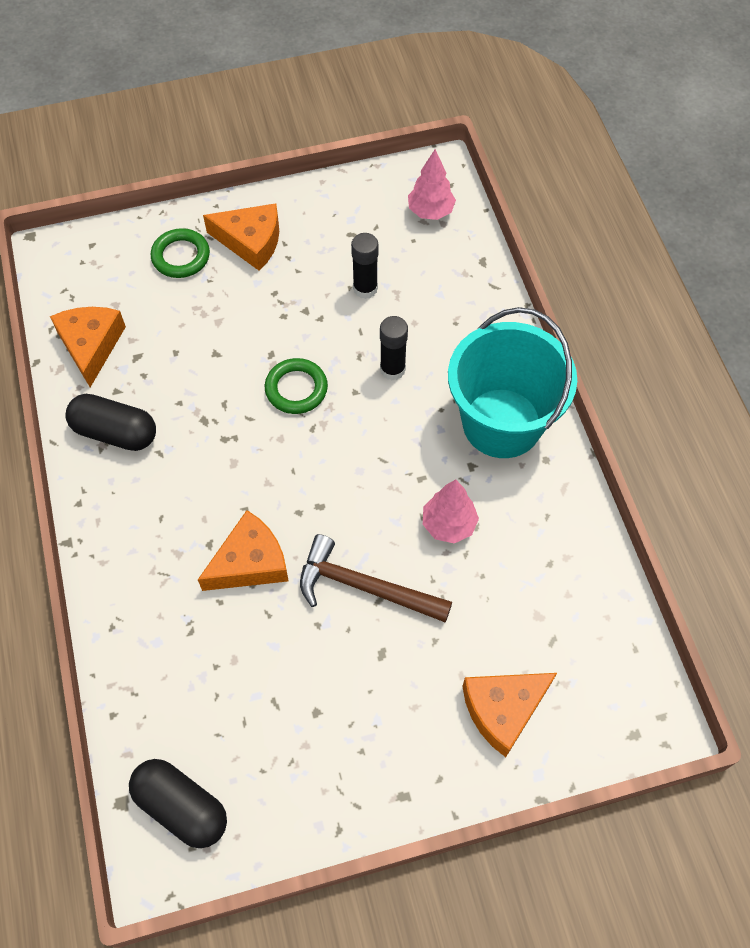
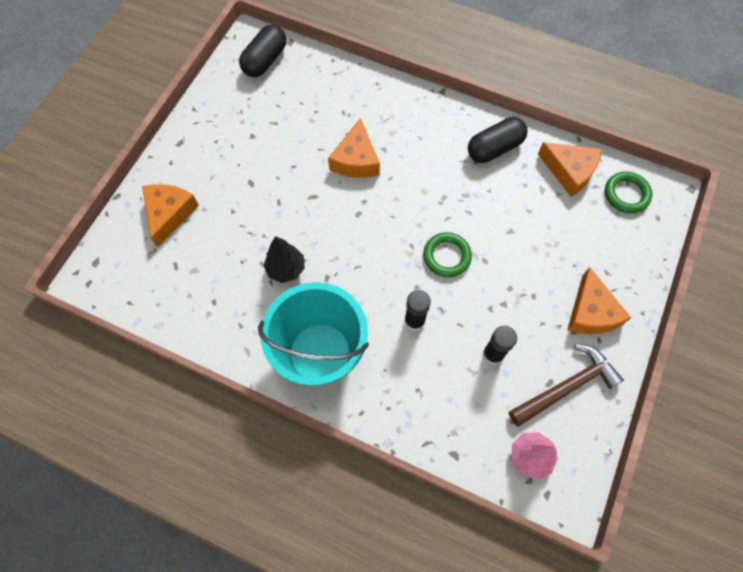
camera: 130 degrees right, 5 degrees up
(181, 256) = (608, 261): green ring -> green ring (626, 194)
(181, 807) = (265, 60): black capsule -> black capsule turned 45 degrees counterclockwise
(251, 242) = (591, 312): orange cheese -> orange cheese turned 60 degrees counterclockwise
(364, 587) = (292, 201): brown hammer -> brown hammer (566, 387)
(448, 524) = (286, 269): pink tree -> black tree

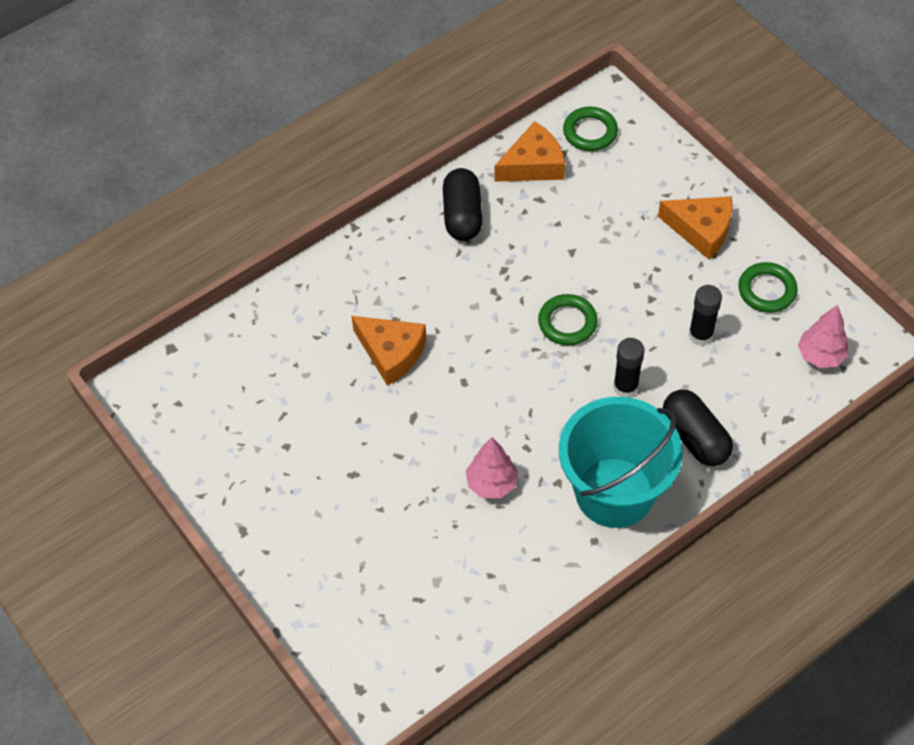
camera: 60 degrees left, 10 degrees down
(169, 214) = (341, 580): orange cheese -> none
(265, 60) = (181, 386): black capsule -> black capsule (695, 437)
(286, 269) = (491, 484): black tree -> pink tree
(566, 387) = (767, 290): brown hammer -> green ring

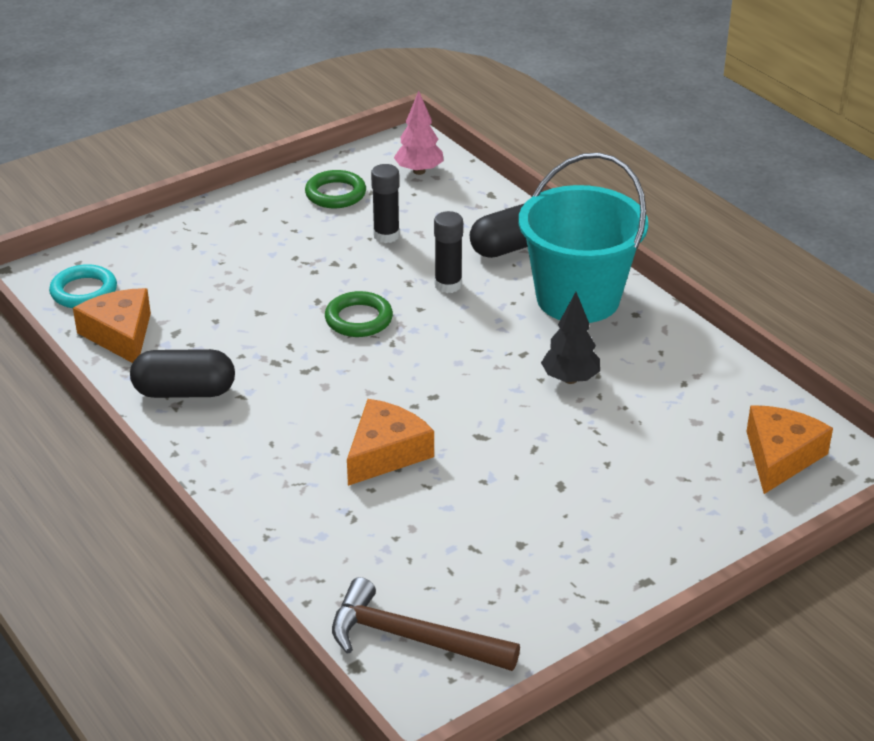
camera: 90 degrees left, 20 degrees down
(194, 379) = (412, 638): none -> brown hammer
(491, 484) = (570, 379): pink tree -> black tree
(590, 132) = (84, 291): green ring -> turquoise ring
(701, 230) = (249, 227): orange cheese -> orange cheese (780, 457)

